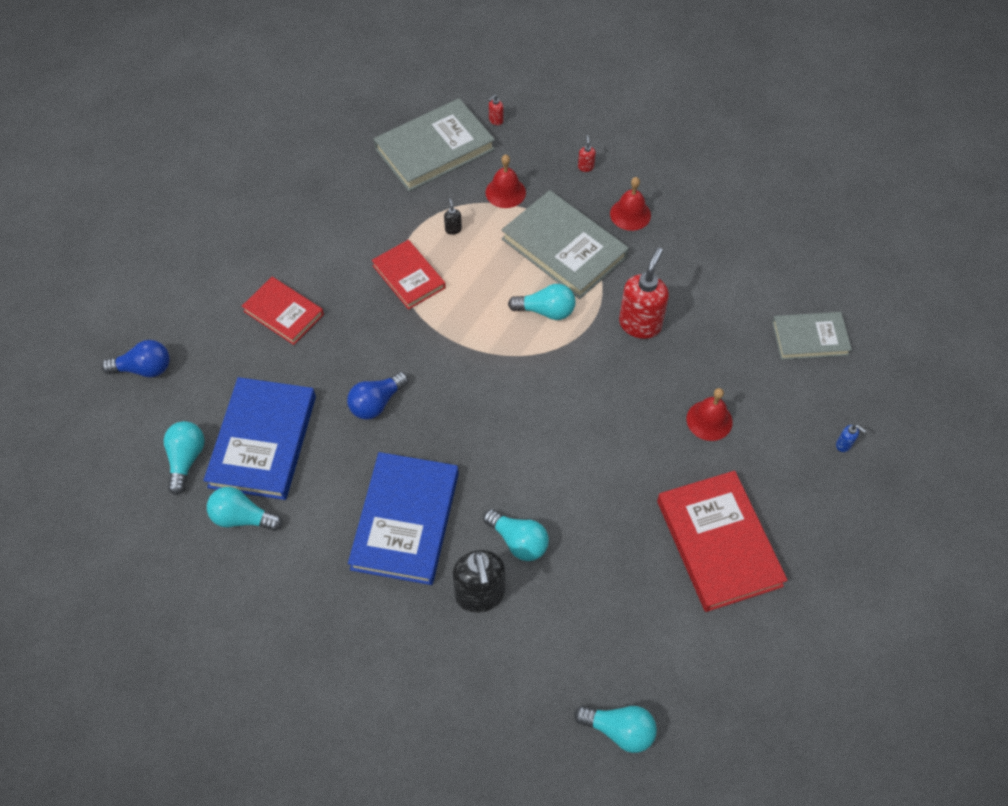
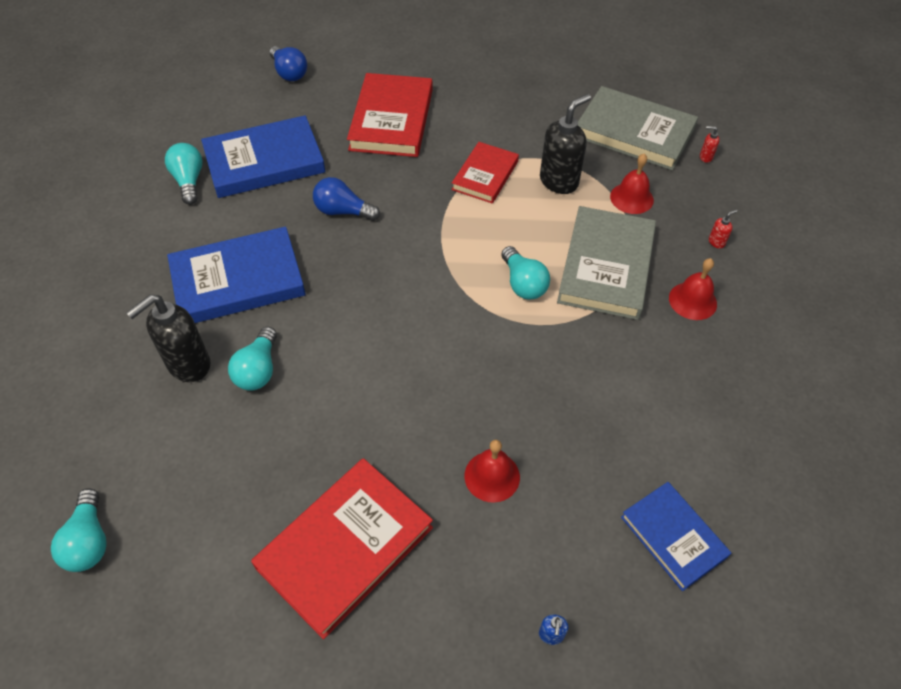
camera: 60 degrees right, 5 degrees down
(186, 459) = (224, 129): turquoise light bulb -> none
(283, 313) = (391, 119): red book -> red book, size x1.63
(453, 229) = (559, 181): black soap dispenser -> black soap dispenser, size x2.43
(640, 324) = (566, 364): red soap dispenser -> none
(810, 338) = (673, 537): grey book -> blue book

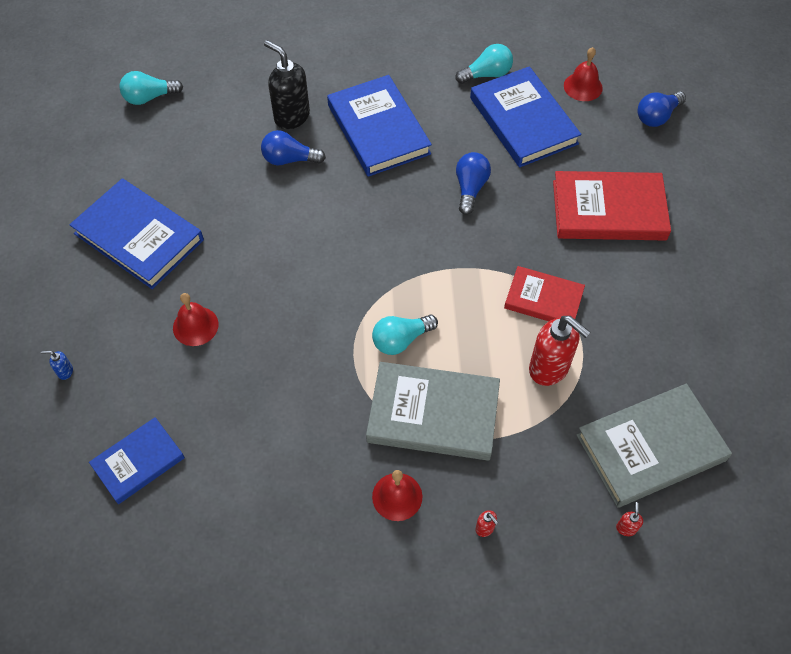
camera: 85 degrees right, 5 degrees up
(258, 370) = (289, 159): turquoise light bulb -> blue light bulb
(345, 547) = (139, 236): red book -> blue book
(559, 181) = (549, 368): black soap dispenser -> red soap dispenser
(631, 198) = (538, 441): red bell -> red bell (583, 86)
(634, 132) = (650, 448): grey book -> grey book turned 45 degrees clockwise

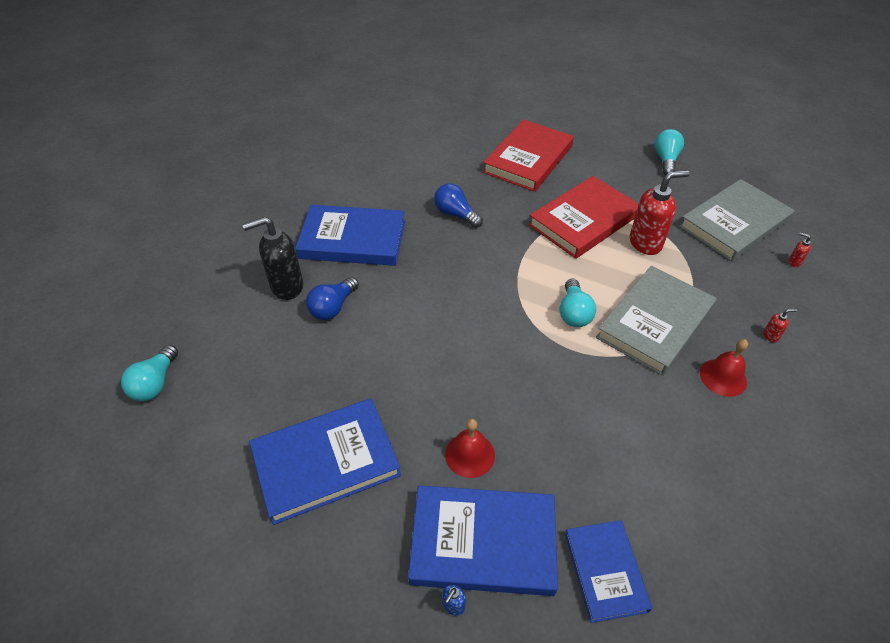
camera: 60 degrees left, 10 degrees down
(487, 74) = (355, 161): turquoise light bulb -> turquoise light bulb (665, 160)
(523, 121) = (416, 163): blue book -> blue book (483, 542)
(543, 299) = (583, 220): red book -> red book, size x1.63
(583, 86) = (411, 125): red bell -> none
(650, 448) = (734, 224): grey book -> grey book turned 45 degrees clockwise
(657, 116) = (467, 107): blue light bulb -> none

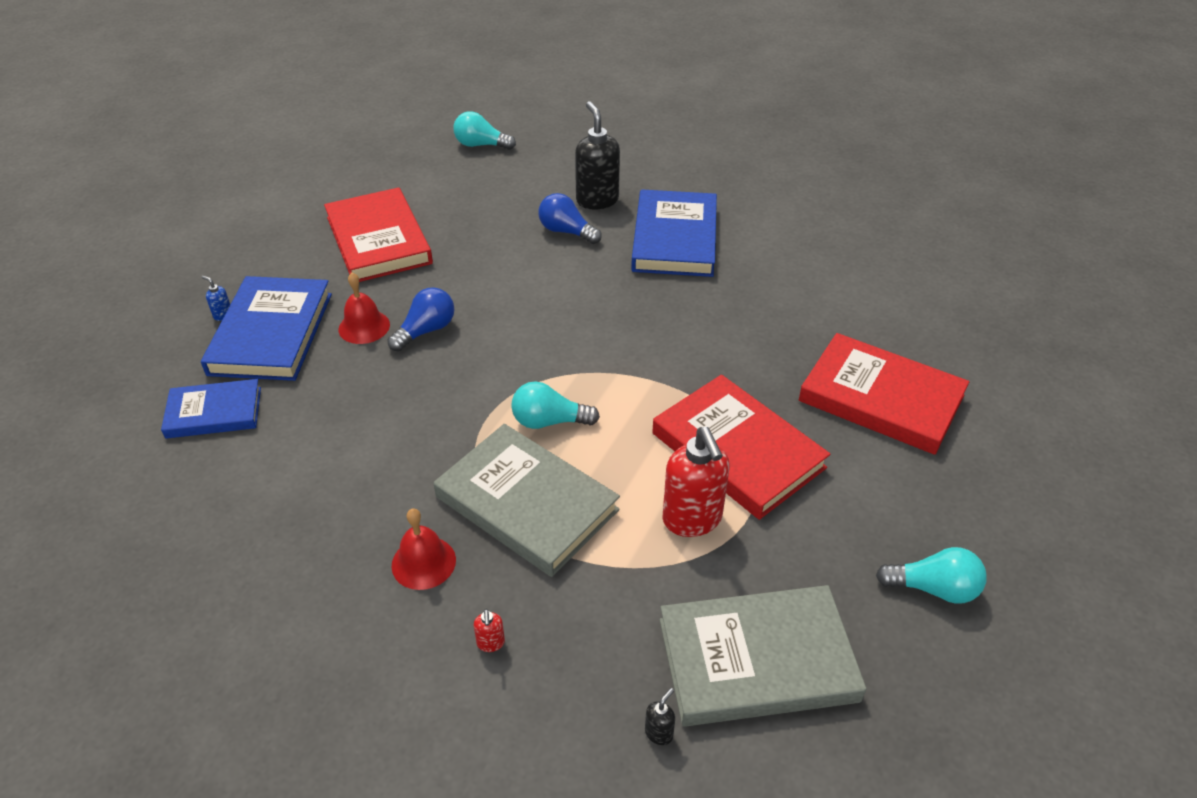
camera: 90 degrees right, 5 degrees down
(326, 462) = (379, 240): blue book -> red book
(455, 214) = (733, 320): blue light bulb -> blue light bulb (426, 330)
(734, 224) = (757, 660): grey book -> grey book turned 60 degrees counterclockwise
(794, 262) = (659, 733): red soap dispenser -> black soap dispenser

